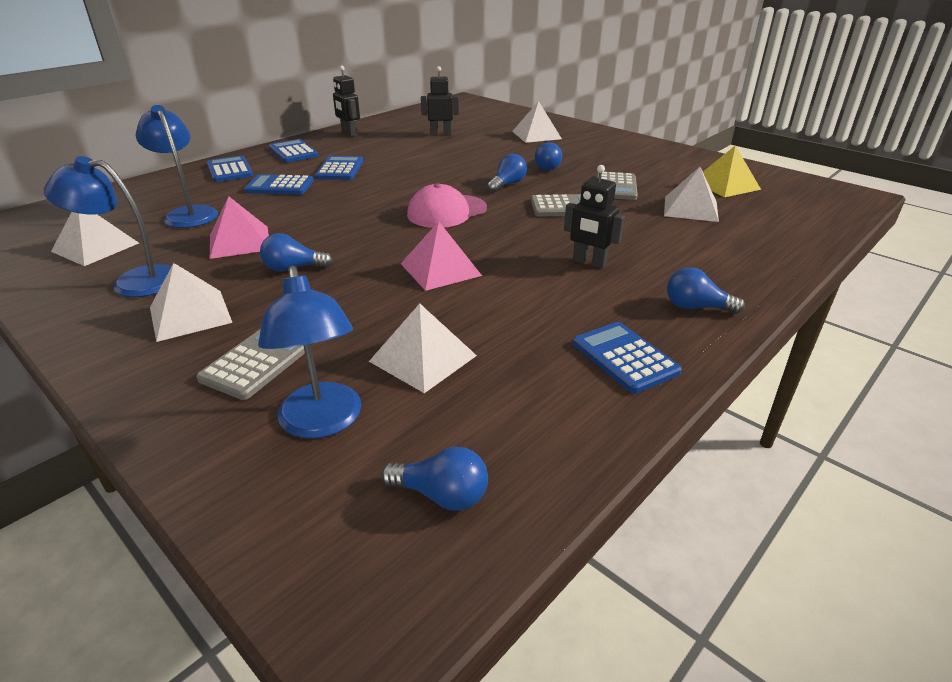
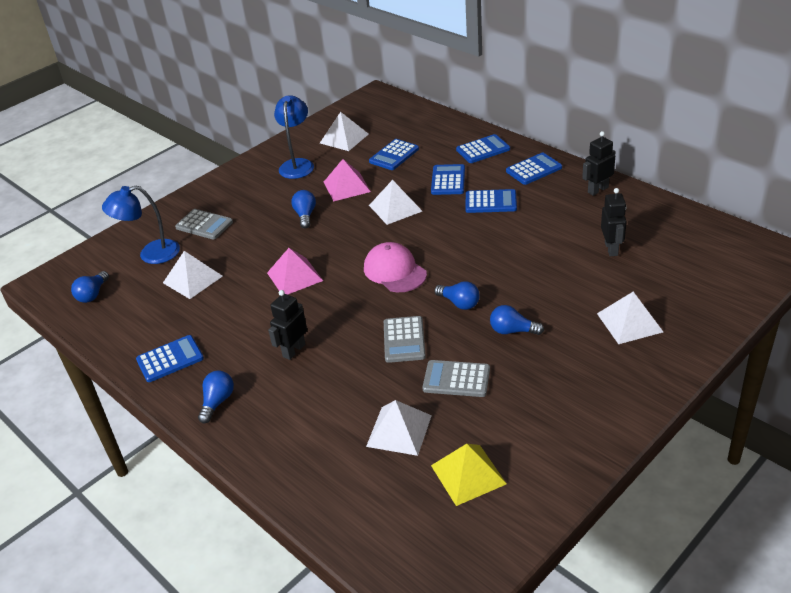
camera: 95 degrees right, 5 degrees up
(188, 213) = (394, 155): blue lamp -> blue calculator
(190, 314) = (256, 193): white pyramid -> white pyramid (395, 208)

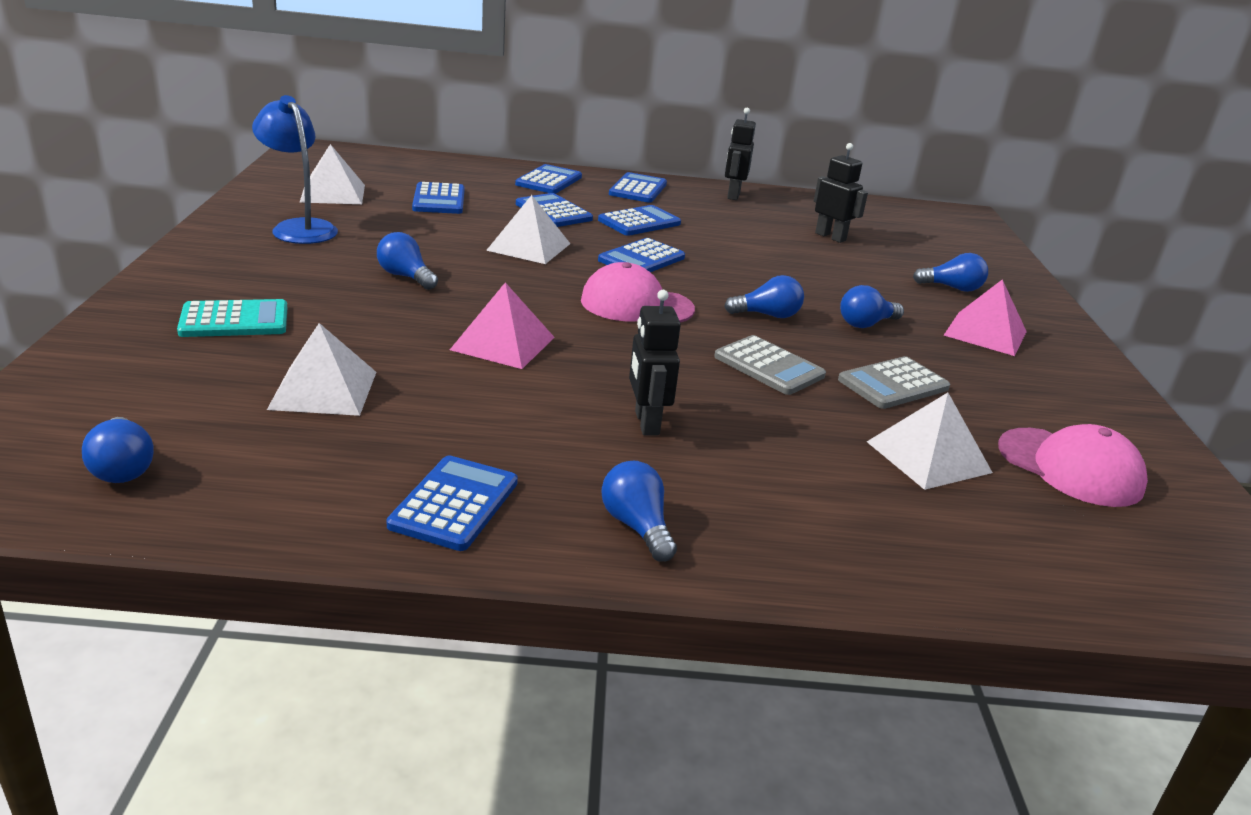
camera: 50 degrees left, 10 degrees down
(151, 254) = (177, 379): blue lamp -> none
(204, 225) = (234, 320): grey calculator -> turquoise calculator
(346, 186) = (420, 238): pink pyramid -> pink pyramid (985, 333)
(447, 235) = (641, 259): none -> blue calculator
(468, 474) = (1070, 467): yellow pyramid -> pink cap
(629, 322) = (952, 288): white pyramid -> blue light bulb

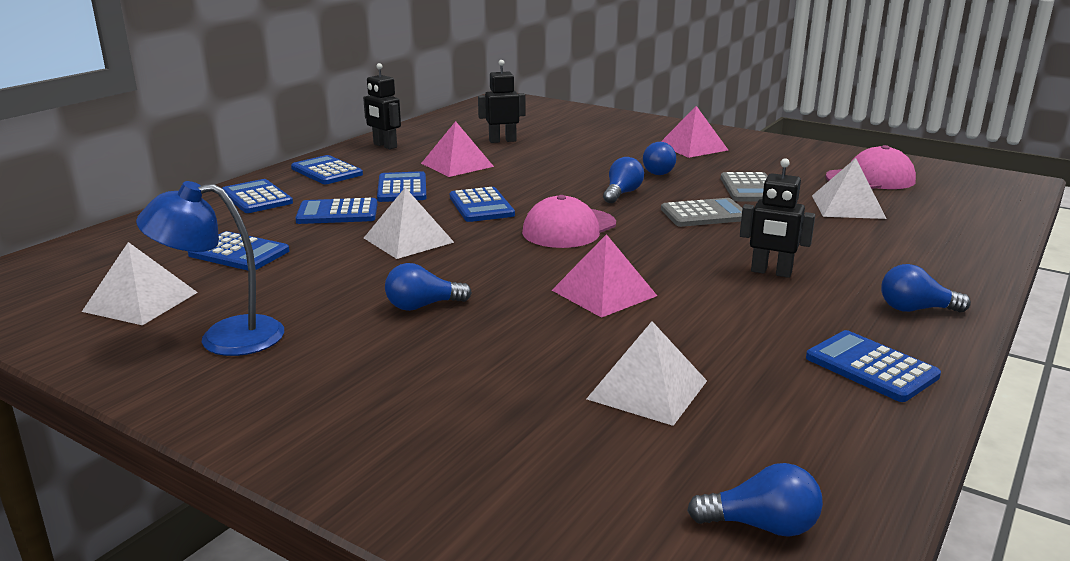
camera: 55 degrees left, 5 degrees down
(234, 320) = (451, 414): turquoise calculator -> none
(731, 231) = (457, 165): none -> pink pyramid
(952, 288) = (620, 135): blue light bulb -> none

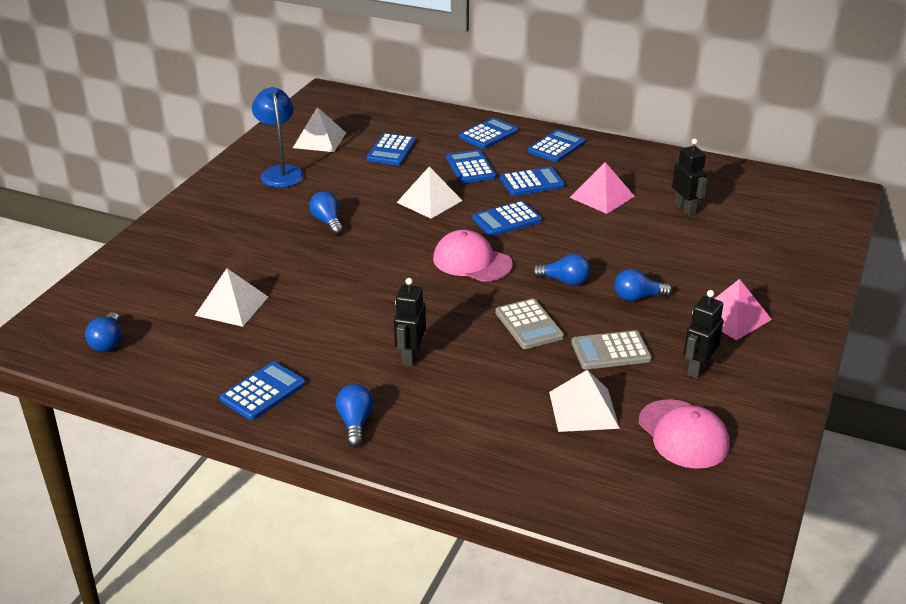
camera: 80 degrees right, 10 degrees up
(385, 146) = (635, 158): black robot -> black robot (697, 369)
(604, 293) = (358, 284): pink pyramid -> none

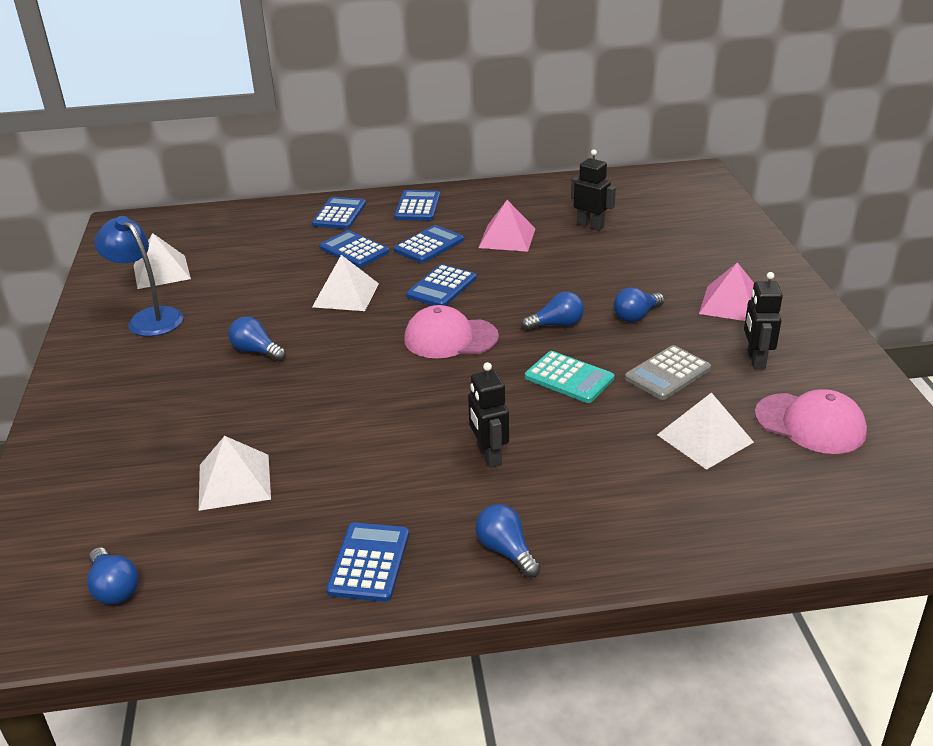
camera: 30 degrees left, 0 degrees up
(391, 150) = (254, 258): blue calculator -> none
(529, 325) = (569, 378): grey calculator -> turquoise calculator

